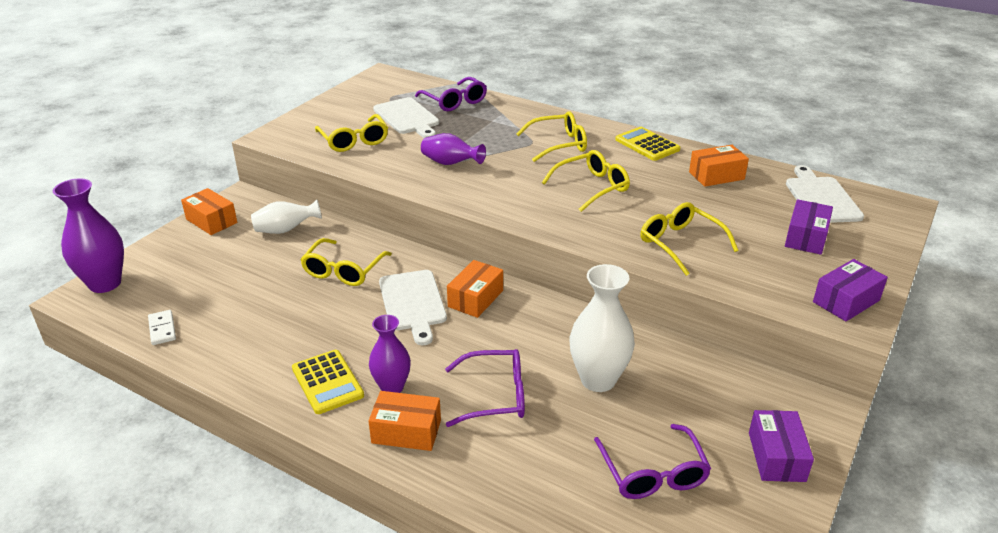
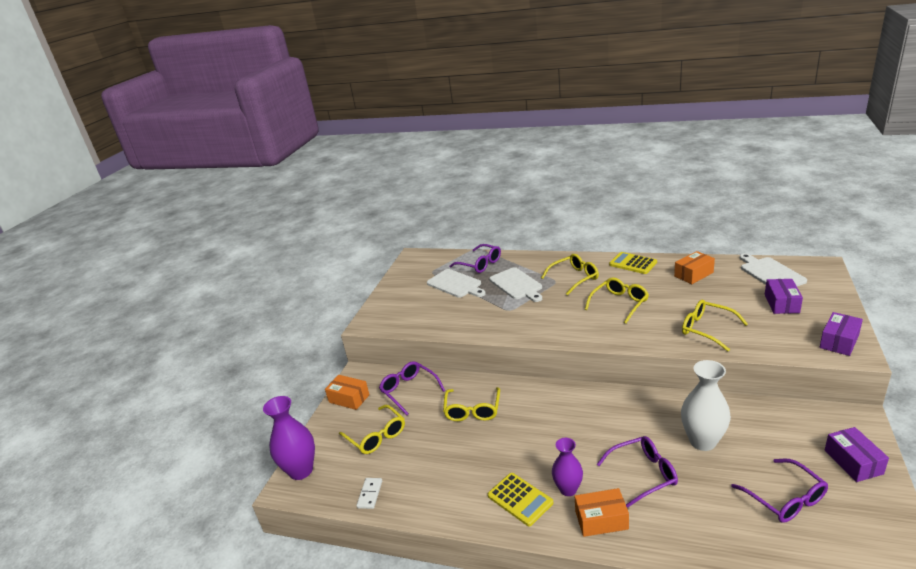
camera: 10 degrees left, 5 degrees down
(162, 329) = (370, 494): white domino -> white domino turned 45 degrees clockwise
(286, 230) = (409, 390): white vase -> purple glasses
(354, 141) = (430, 311): yellow glasses -> yellow glasses (376, 436)
(413, 303) = (538, 421): white cutting board -> white cutting board (517, 285)
(450, 163) = (511, 311): purple vase -> none
(475, 298) = (579, 405): orange box -> none

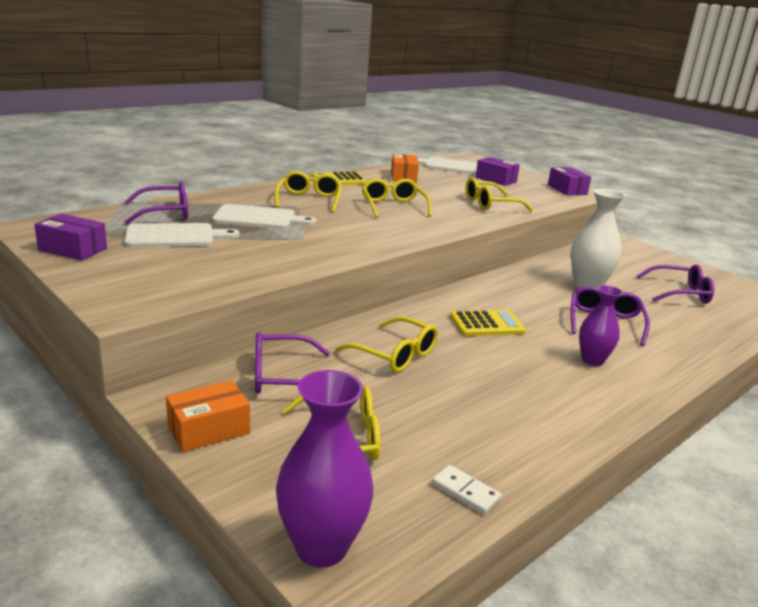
camera: 65 degrees left, 5 degrees down
(520, 499) = (583, 390): yellow calculator -> yellow calculator (487, 324)
(601, 520) = (649, 364): orange box -> none
(853, 462) = (659, 261): purple box -> purple box (73, 249)

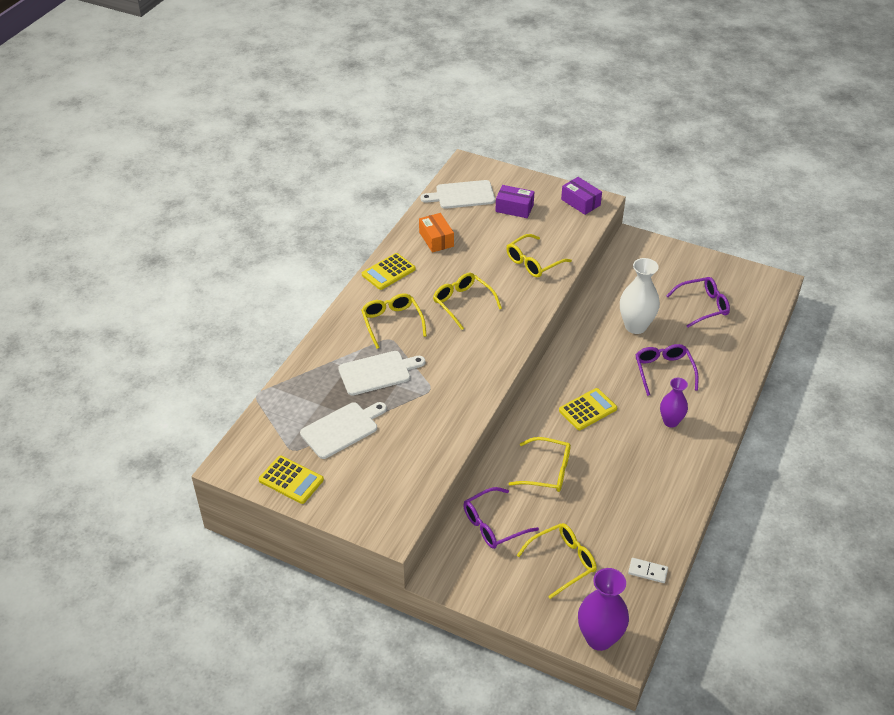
camera: 20 degrees left, 20 degrees up
(73, 249) = (291, 480): purple box -> yellow calculator
(165, 213) = (303, 398): purple glasses -> none
(208, 429) = (486, 588): orange box -> none

